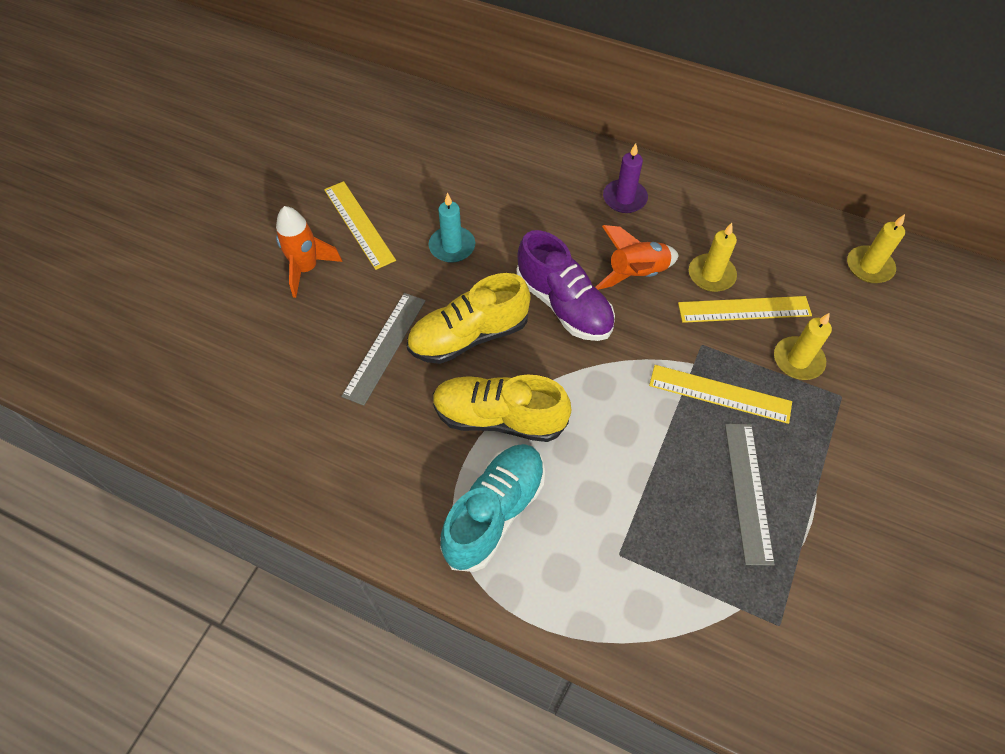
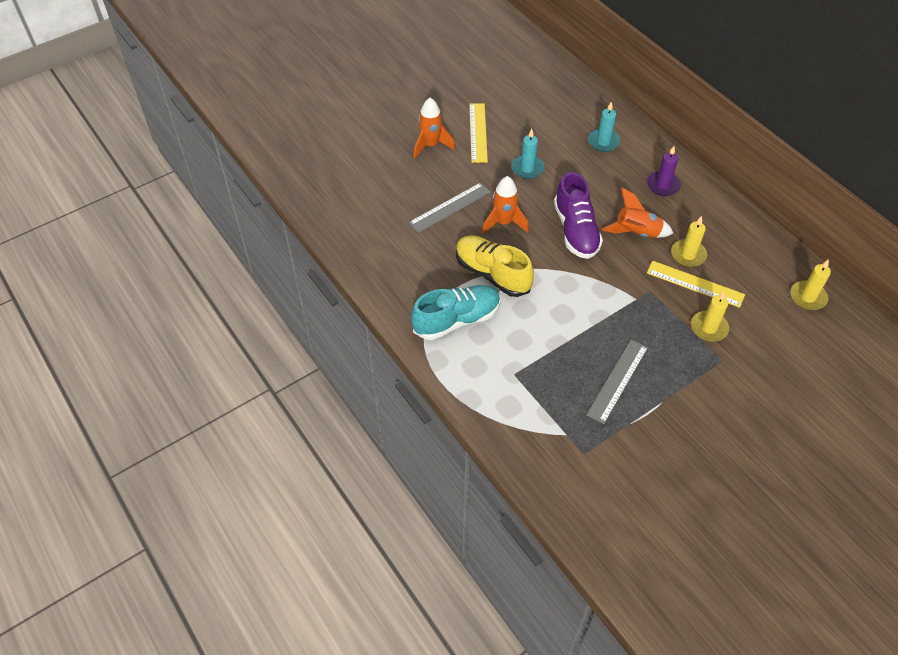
camera: 30 degrees right, 5 degrees down
(469, 336) = (504, 223): yellow shoe -> orange rocket
(521, 172) = (603, 142): none -> turquoise candle
(719, 394) = (640, 322): yellow ruler -> none

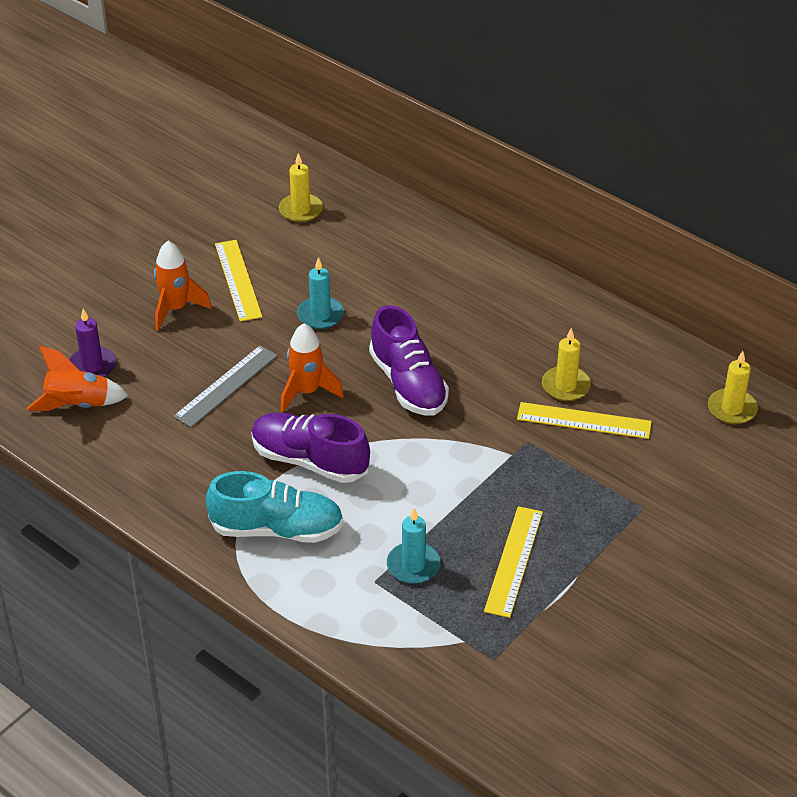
camera: 15 degrees left, 10 degrees down
(456, 320) = (277, 529): turquoise shoe -> turquoise shoe turned 45 degrees clockwise
(492, 274) = (309, 461): yellow shoe -> purple shoe
(603, 142) = (415, 262): turquoise candle -> turquoise candle (413, 565)
(618, 381) = (514, 561): grey ruler -> yellow ruler
(636, 233) = (491, 372): orange rocket -> orange rocket (78, 405)
(663, 185) = (510, 304): purple candle -> purple candle (92, 366)
(709, 328) = (615, 472): yellow candle -> yellow candle (301, 210)

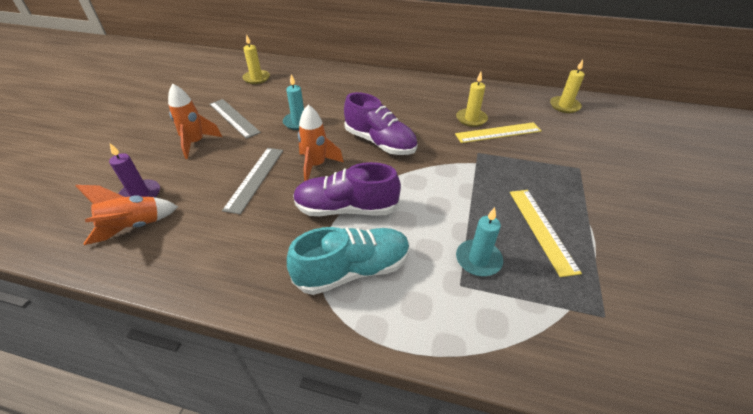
camera: 25 degrees left, 0 degrees up
(238, 280) = (233, 118): yellow ruler -> grey ruler

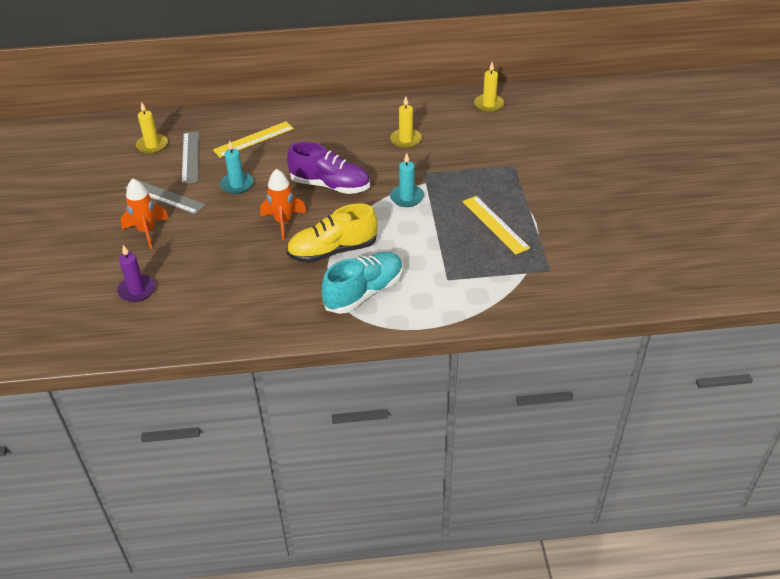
camera: 20 degrees left, 0 degrees up
(134, 227) = (157, 315): orange rocket -> none
(255, 178) = (233, 248): grey ruler -> grey ruler (190, 157)
(346, 209) = (333, 251): purple shoe -> yellow shoe
(478, 260) = (454, 259): turquoise candle -> turquoise candle (406, 197)
(498, 133) = (435, 148): yellow ruler -> yellow ruler (253, 139)

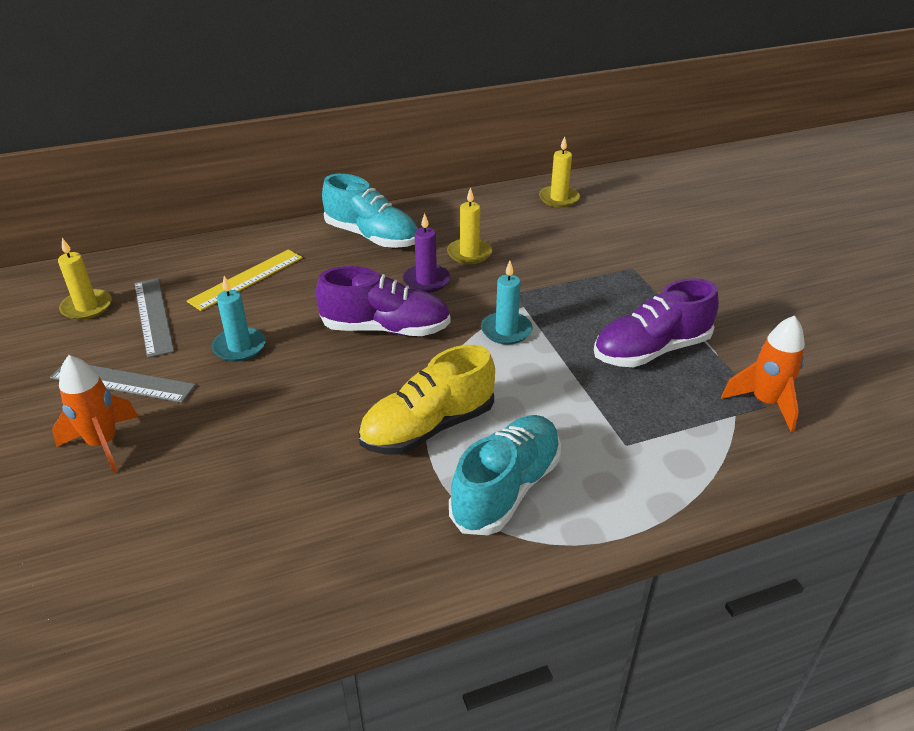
camera: 15 degrees left, 5 degrees down
(137, 290) = (103, 555): purple candle -> purple candle (426, 281)
(283, 222) = (332, 394): orange rocket -> orange rocket (765, 403)
(344, 118) = (371, 237): none -> turquoise shoe
(495, 224) = (651, 350): yellow ruler -> purple shoe

